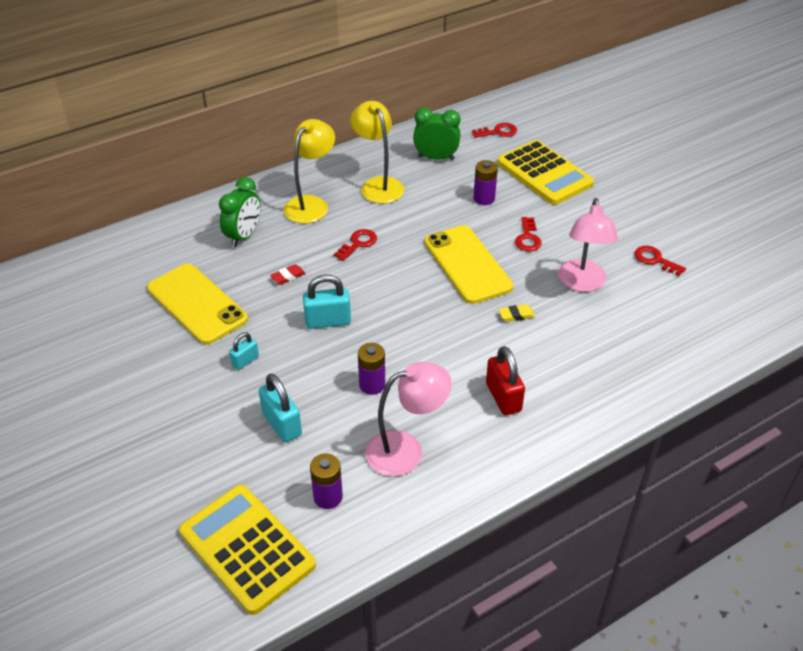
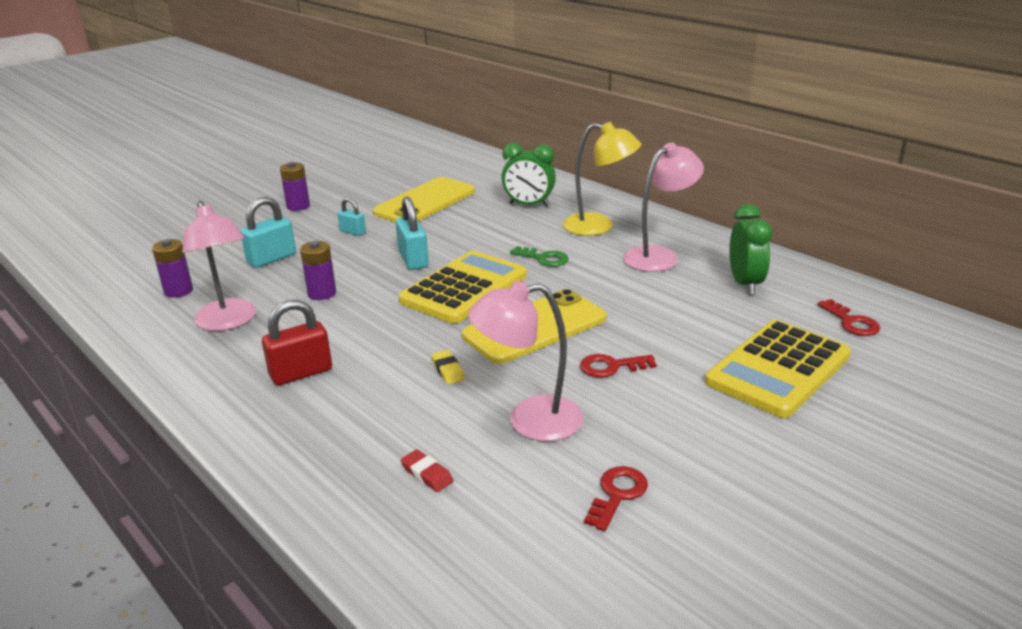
camera: 80 degrees right, 15 degrees down
(247, 549) = (133, 265): yellow calculator -> yellow calculator (464, 288)
(288, 276) = (476, 232): red eraser -> red eraser (427, 474)
(358, 243) = (544, 258): red key -> green key
(378, 185) = (659, 256): yellow lamp -> pink lamp
(484, 198) = (679, 326): purple battery -> purple battery (298, 206)

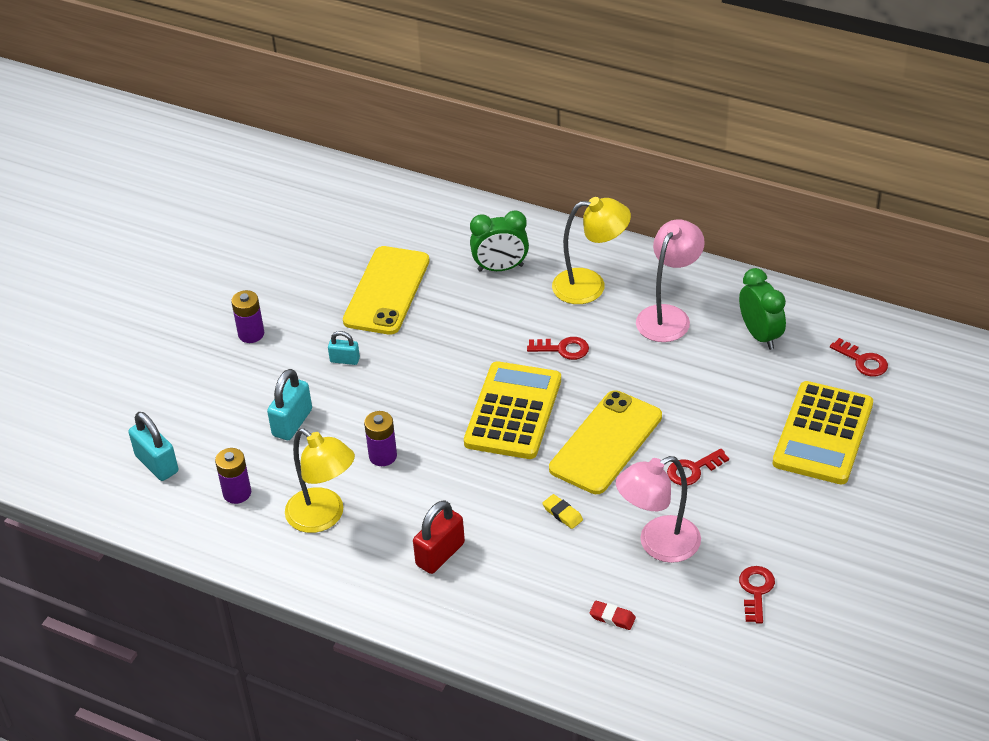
camera: 20 degrees left, 15 degrees up
(228, 322) = (324, 517): pink lamp -> yellow lamp
(413, 260) = (437, 385): turquoise padlock -> turquoise padlock (157, 464)
(544, 258) = (563, 349): green key -> red key

